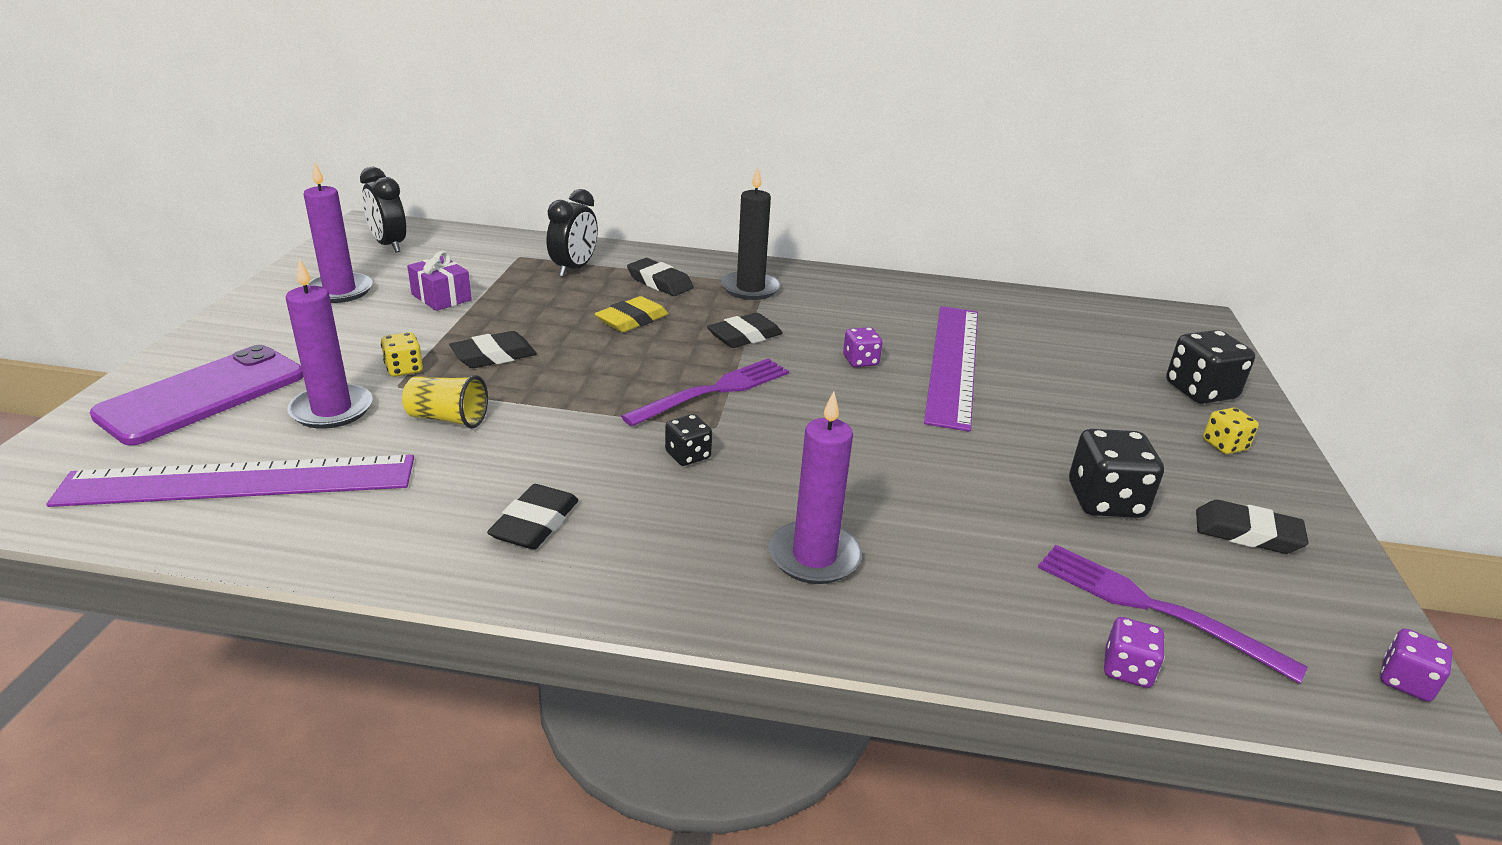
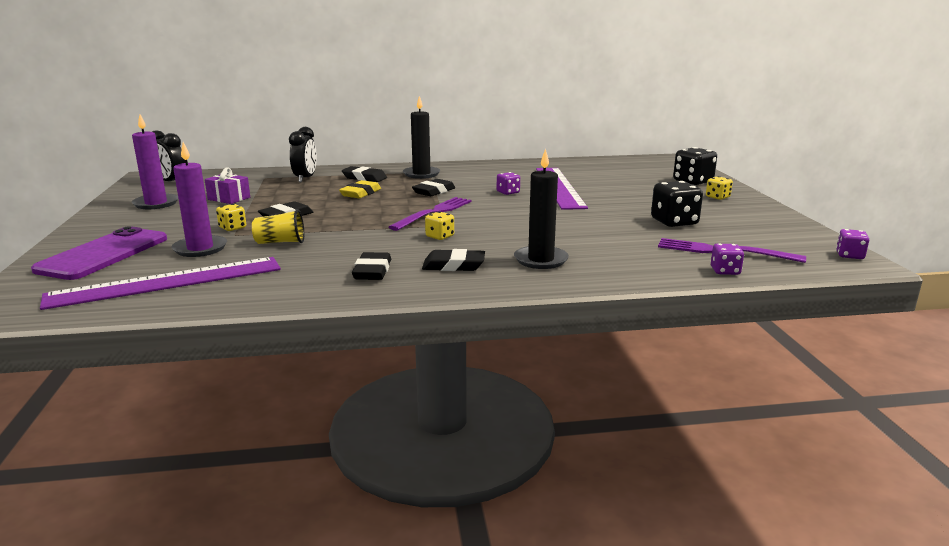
camera: 15 degrees left, 10 degrees down
(688, 455) = (440, 236): black dice -> yellow dice
(814, 556) = (541, 260): purple candle -> black candle
(1247, 533) = (748, 223): black eraser -> black eraser (453, 265)

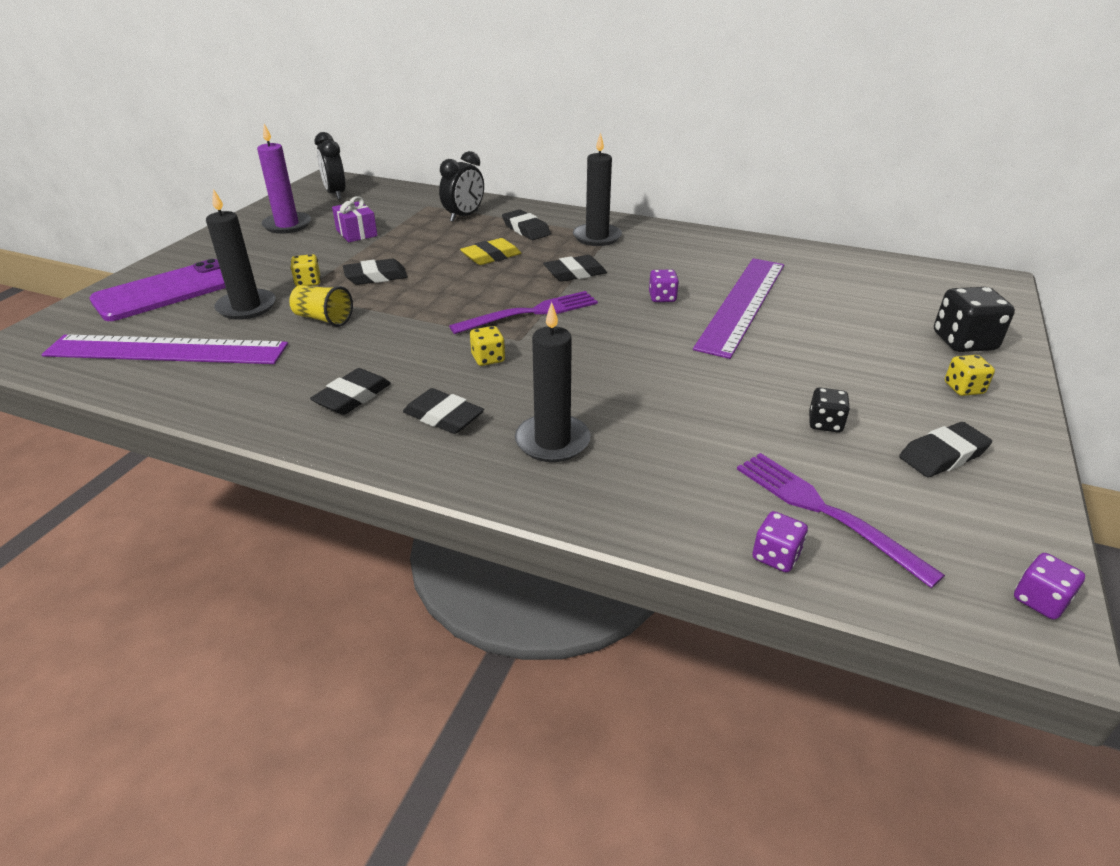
camera: 30 degrees right, 15 degrees up
(200, 248) = (246, 307): purple candle -> black candle
(674, 222) = (825, 423): black dice -> black dice, size x0.57
(743, 221) = (943, 455): none -> black eraser

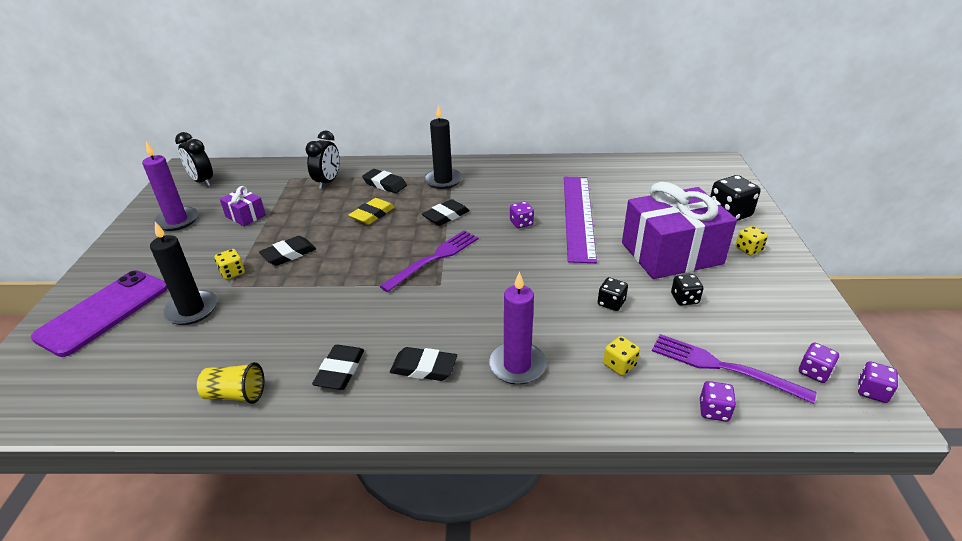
camera: 20 degrees left, 0 degrees up
(167, 350) = (143, 371): purple ruler -> none
(323, 319) = (269, 304): yellow cup -> yellow cup (235, 395)
(488, 358) = (426, 307): yellow dice -> yellow dice (619, 365)
(552, 441) = (517, 365): black candle -> purple candle
(719, 405) = (611, 303): none -> black dice
(843, 369) = (671, 253): none -> purple gift
(943, 455) = (764, 303): black eraser -> none
(961, 553) = (814, 372): none -> purple dice

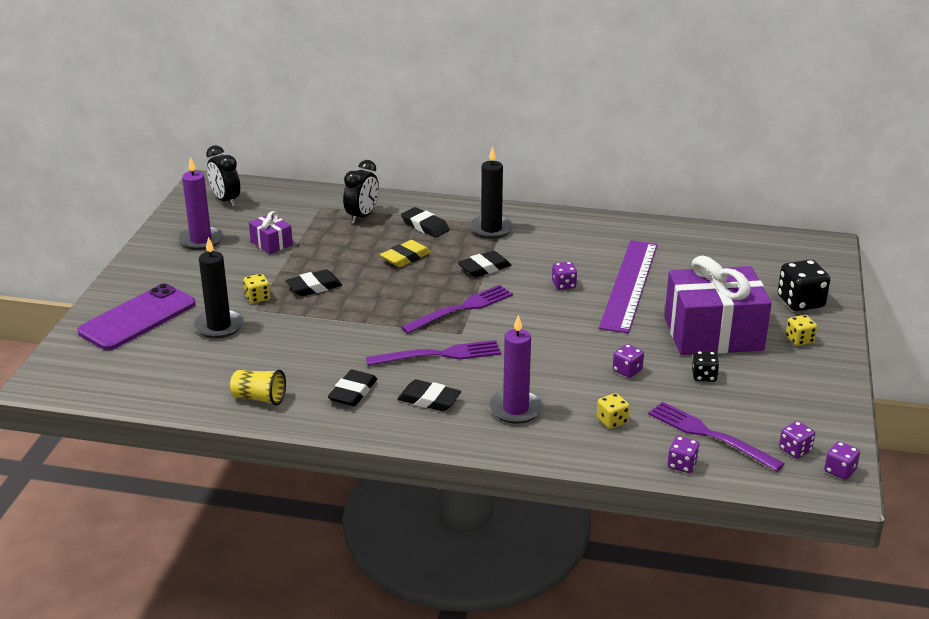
camera: 10 degrees right, 5 degrees down
(423, 311) = (439, 355): none -> purple fork
(611, 303) = (627, 370): black dice -> purple dice

